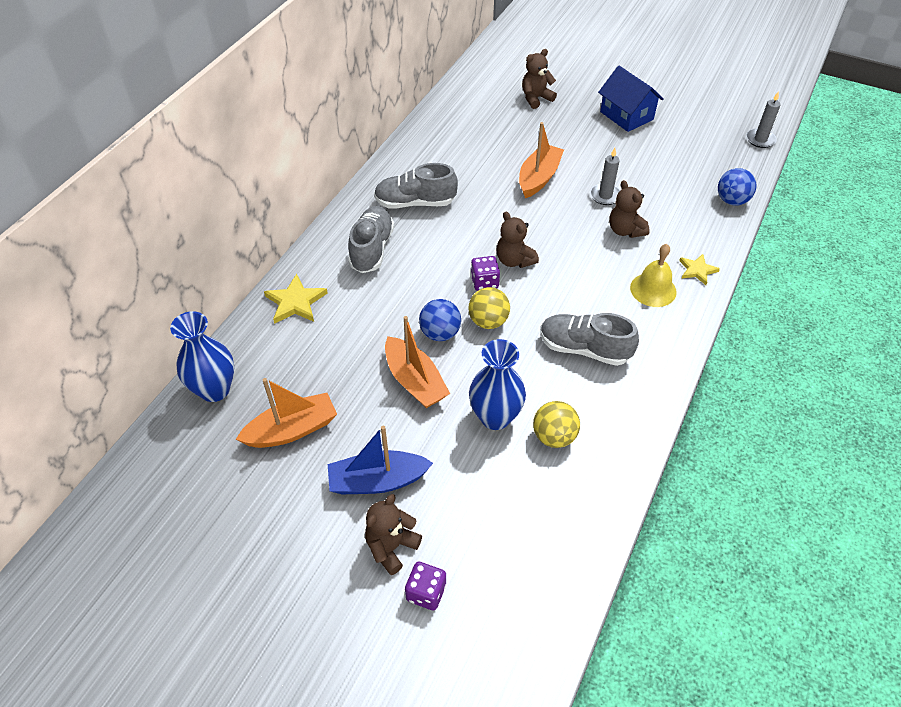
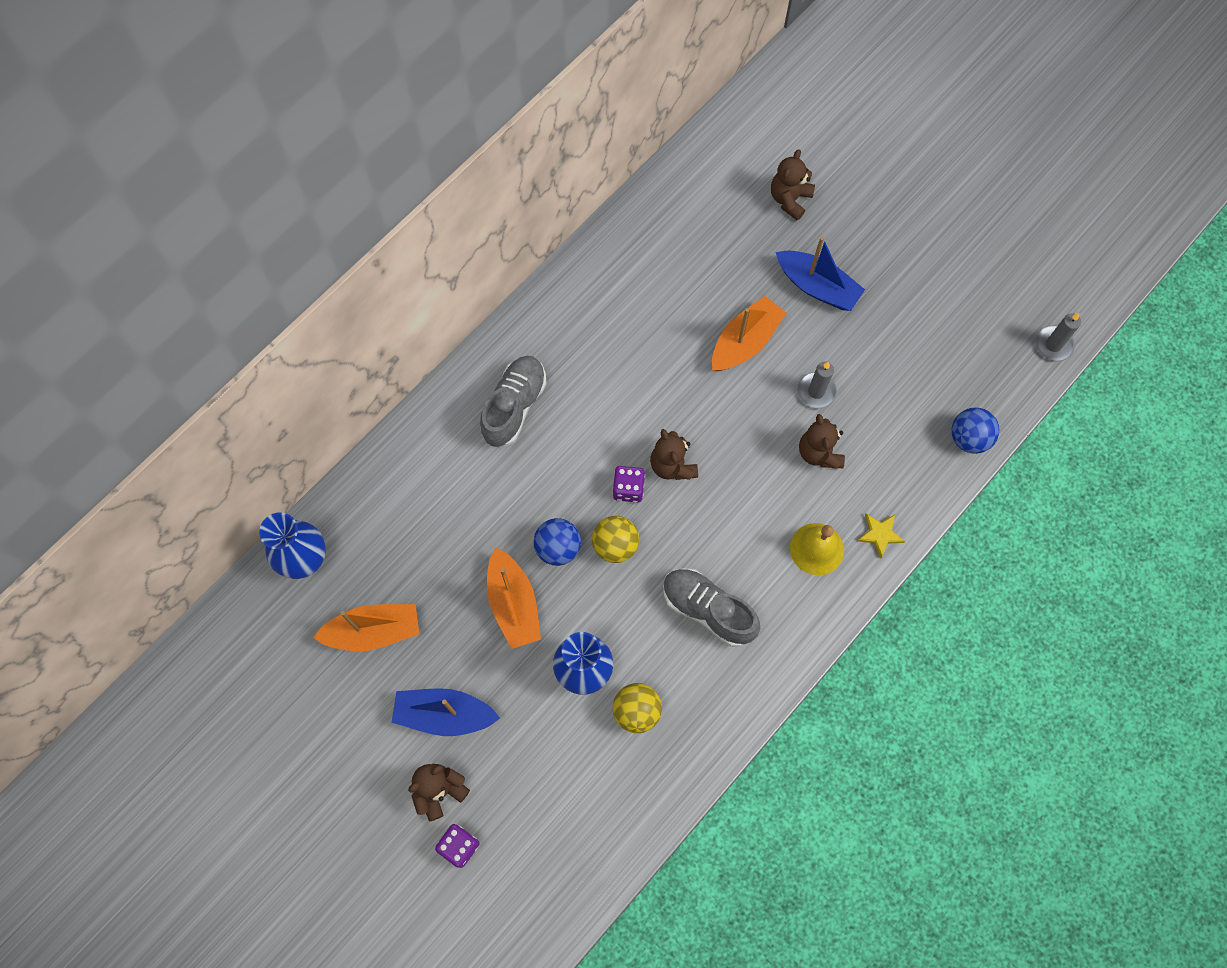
camera: 15 degrees right, 20 degrees up
(295, 302) = (412, 463): yellow star -> none
(415, 203) = (583, 346): grey shoe -> none
(536, 98) = (789, 199): brown teddy bear -> brown teddy bear turned 45 degrees counterclockwise
(577, 139) = (817, 287): none -> blue boat
(626, 115) = (896, 259): blue house -> none

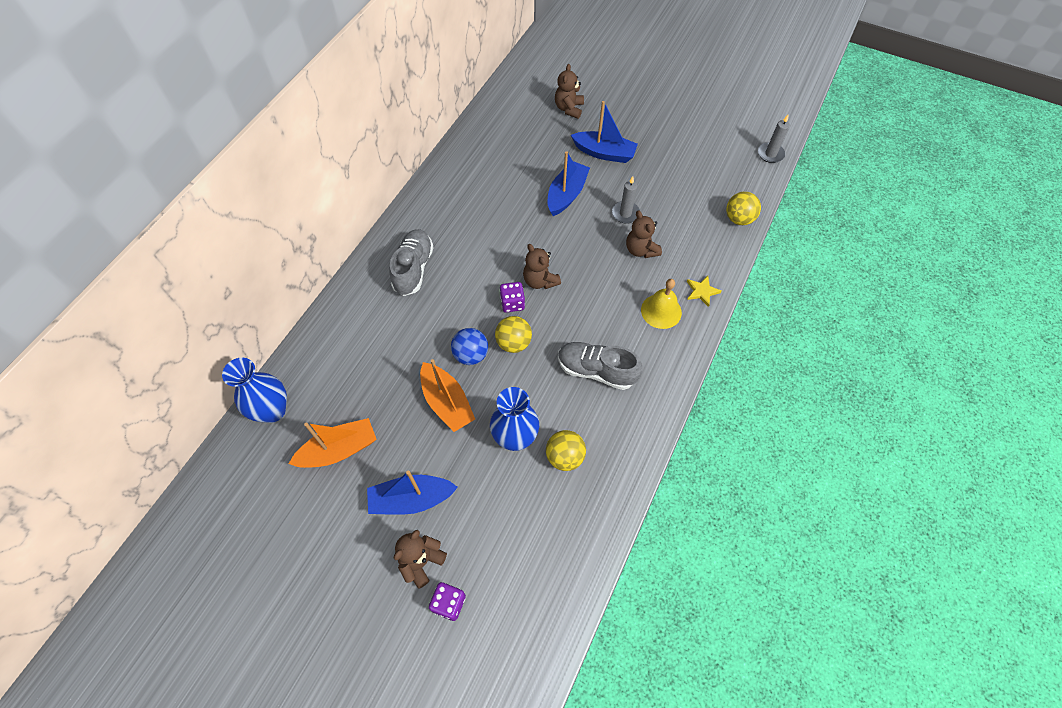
camera: 15 degrees left, 10 degrees down
(745, 342) = (566, 194): orange boat -> blue boat
(969, 438) = (738, 219): blue ball -> yellow ball

